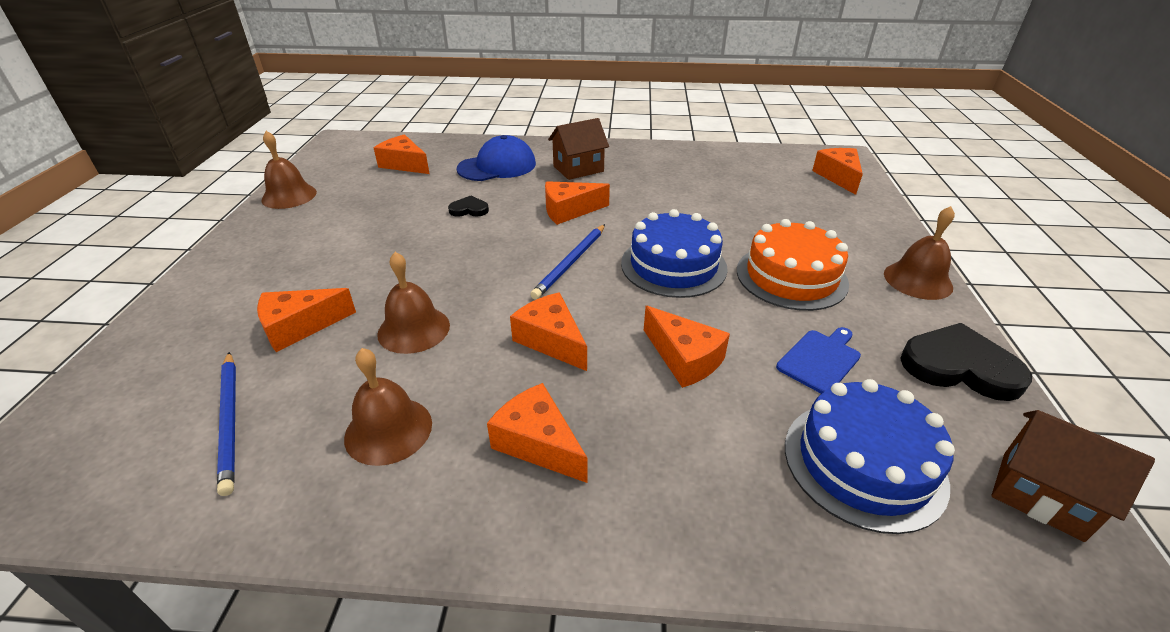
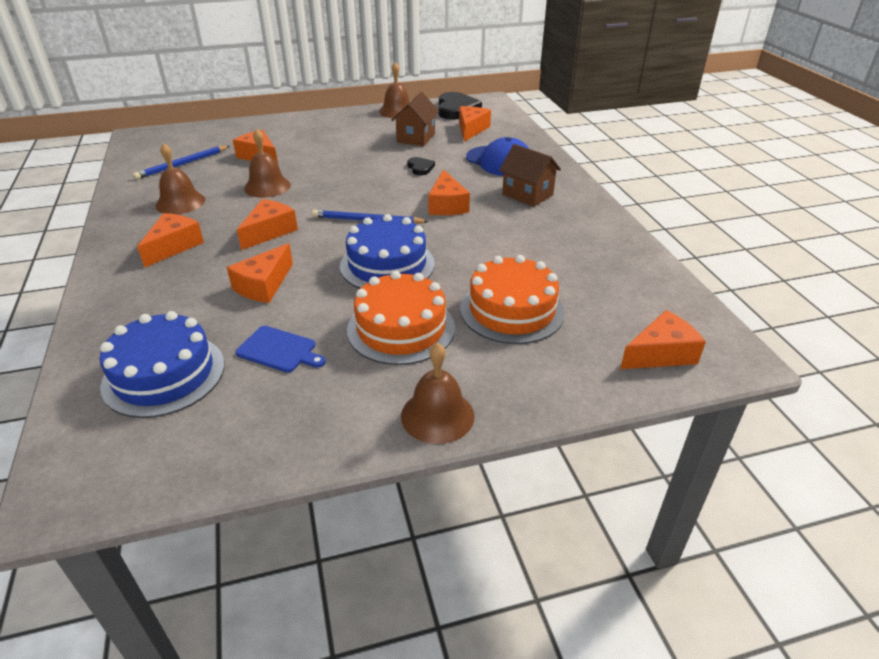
camera: 70 degrees right, 0 degrees up
(569, 211) = (447, 205): orange cheese -> orange cheese turned 150 degrees counterclockwise
(773, 218) = (512, 310): none -> orange cake
(959, 366) = (290, 436): black heart -> black heart (456, 109)
(1041, 495) = (133, 472): brown house -> brown house (416, 138)

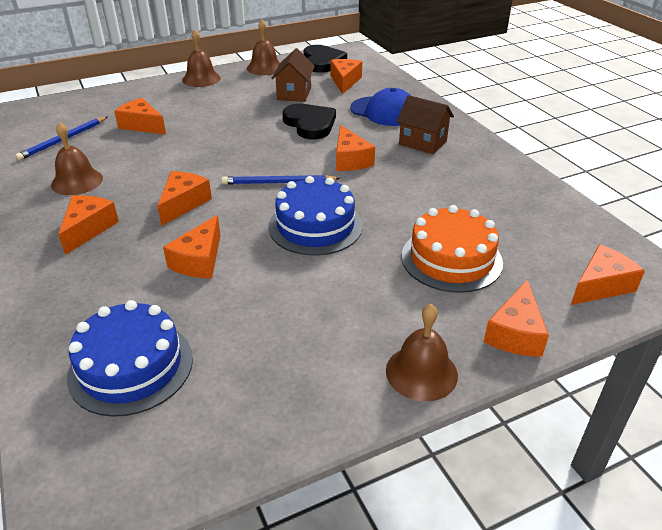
camera: 10 degrees left, 0 degrees up
(267, 186) = (162, 156): brown bell -> brown bell (201, 79)
(279, 350) = (241, 326): blue cutting board -> none
(401, 328) = (353, 289): orange cake -> none
(420, 168) = (310, 124): black heart -> black heart, size x1.96
(549, 390) = (515, 333): none -> orange cheese

